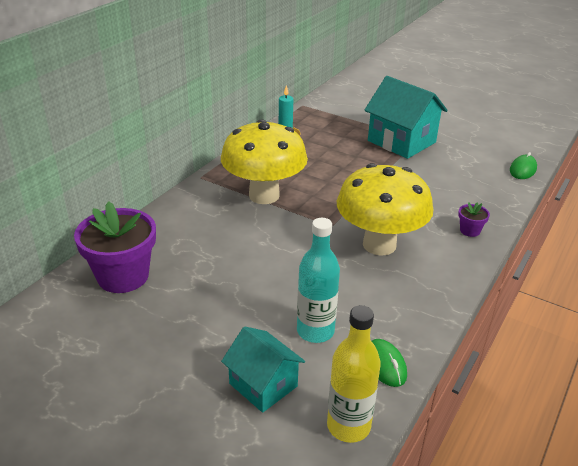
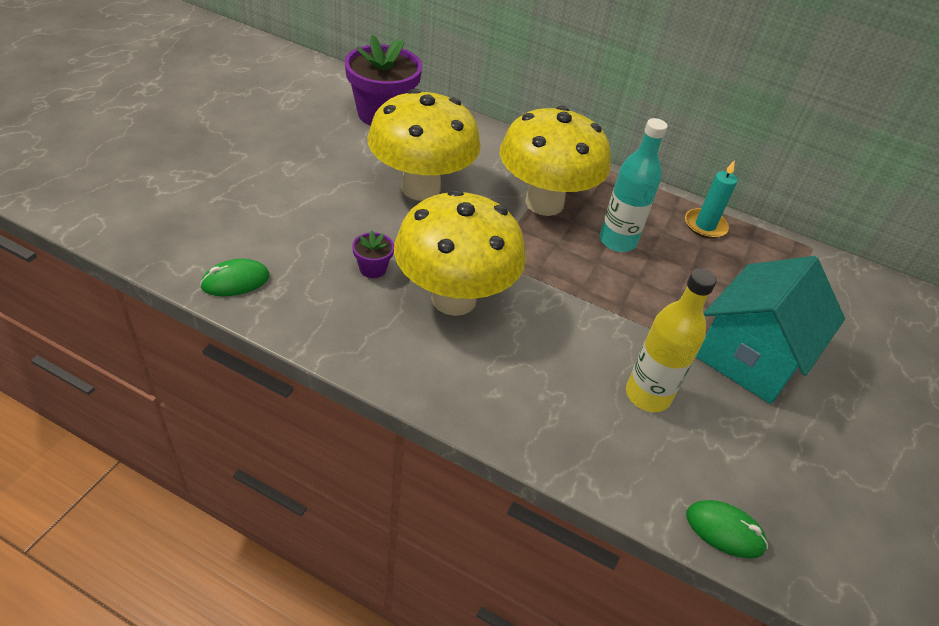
camera: 80 degrees right, 10 degrees up
(246, 255) = (420, 188): none -> yellow mushroom
(263, 385) = (224, 196): turquoise house -> none
(315, 331) = (294, 233): turquoise bottle -> turquoise bottle (617, 241)
(348, 426) = (160, 247): yellow bottle -> yellow bottle (647, 395)
(470, 230) = (502, 405): purple flower pot -> purple flower pot (373, 268)

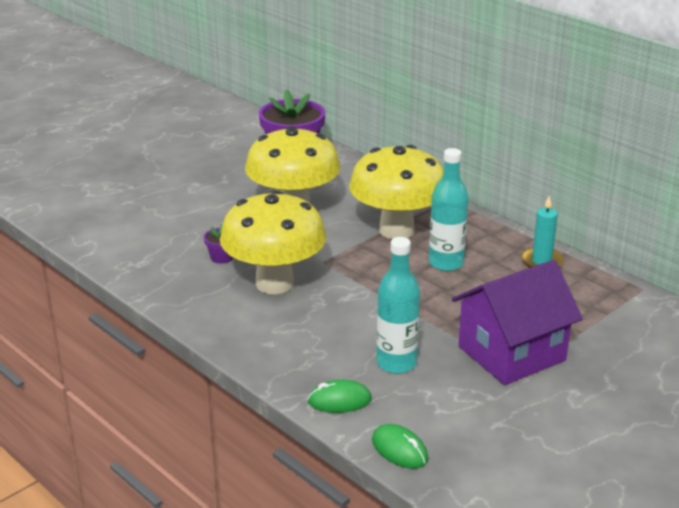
camera: 25 degrees right, 15 degrees down
(235, 281) = (114, 253): green mouse -> green mouse (339, 400)
(647, 395) = (396, 363): yellow bottle -> turquoise bottle
(750, 356) = (511, 353): turquoise house -> purple house

